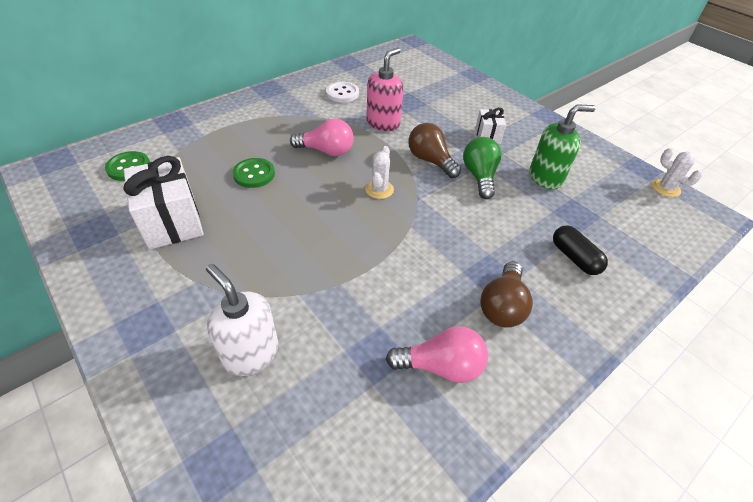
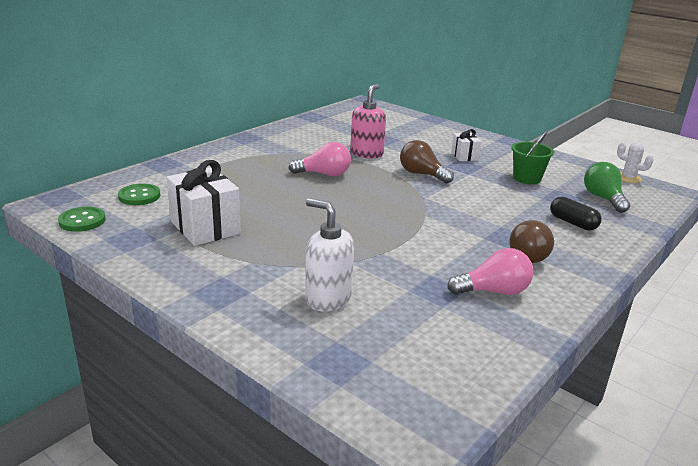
camera: 10 degrees left, 20 degrees down
(254, 174) = (264, 193): green button -> green button (82, 221)
(342, 93) = (317, 137): white button -> none
(379, 189) = (386, 195): white cactus -> none
(479, 176) = (470, 181): green light bulb -> green light bulb (603, 199)
(545, 178) = (527, 178): green soap dispenser -> green bucket

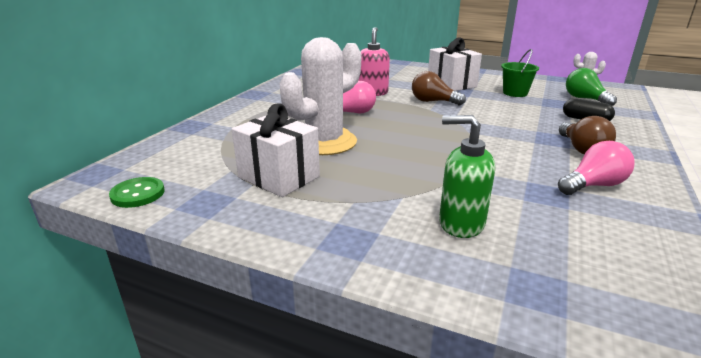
camera: 15 degrees left, 0 degrees up
(139, 196) = (187, 159): green button -> none
(272, 201) = (324, 142): none -> white cactus
(327, 299) = (461, 223): white soap dispenser -> green soap dispenser
(464, 156) = (451, 84): white gift -> white gift, size x1.86

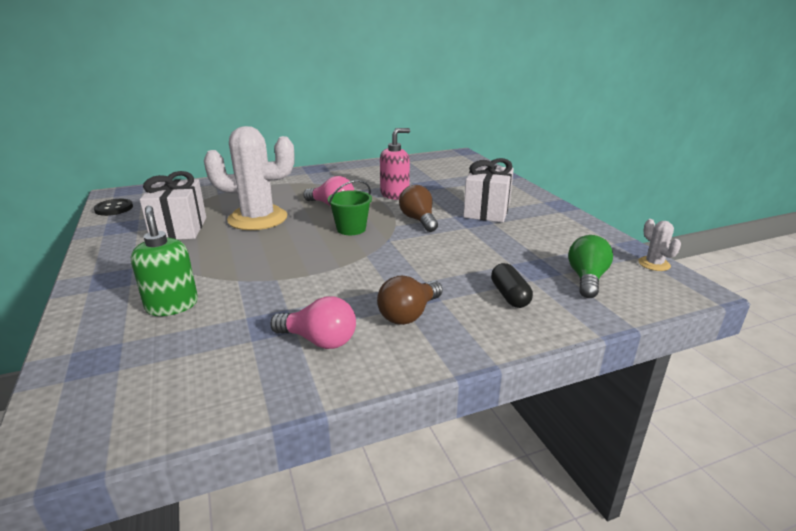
camera: 45 degrees right, 0 degrees up
(138, 194) = (114, 208): green button -> black button
(515, 93) = (523, 242): green bucket -> green bucket (351, 229)

